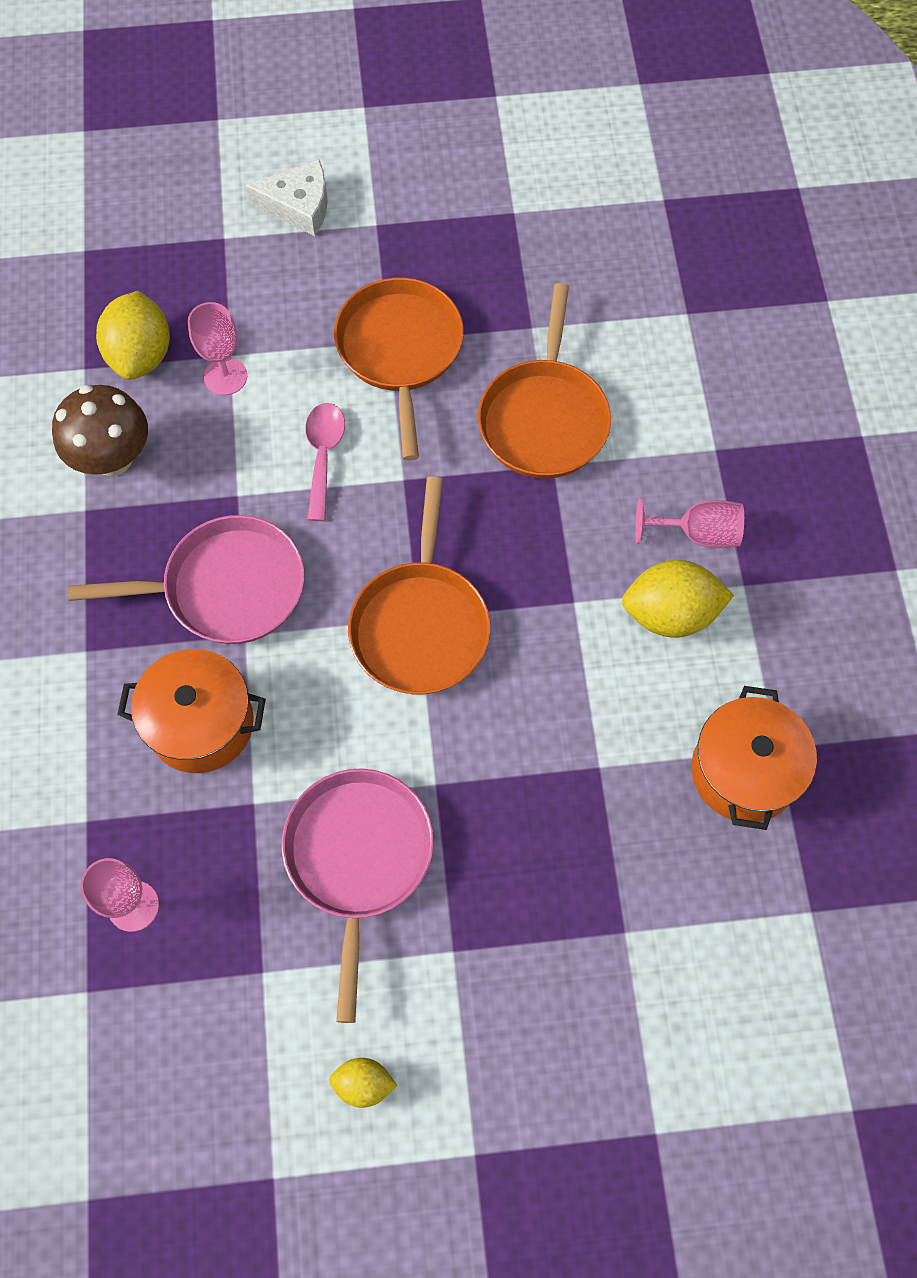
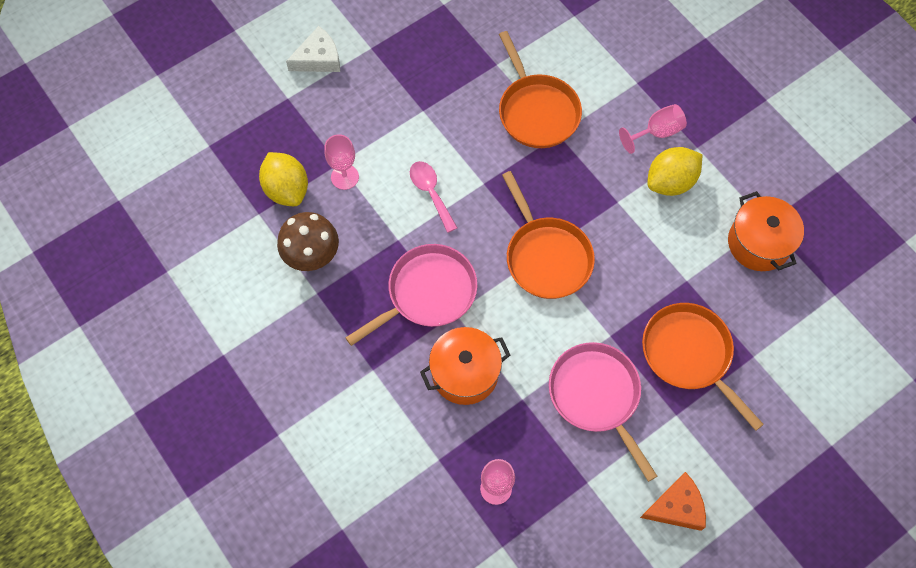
camera: 30 degrees left, 0 degrees up
(363, 1084) = (676, 507): yellow lemon -> orange cheese
(400, 351) = (433, 113): orange pan -> orange pan (689, 355)

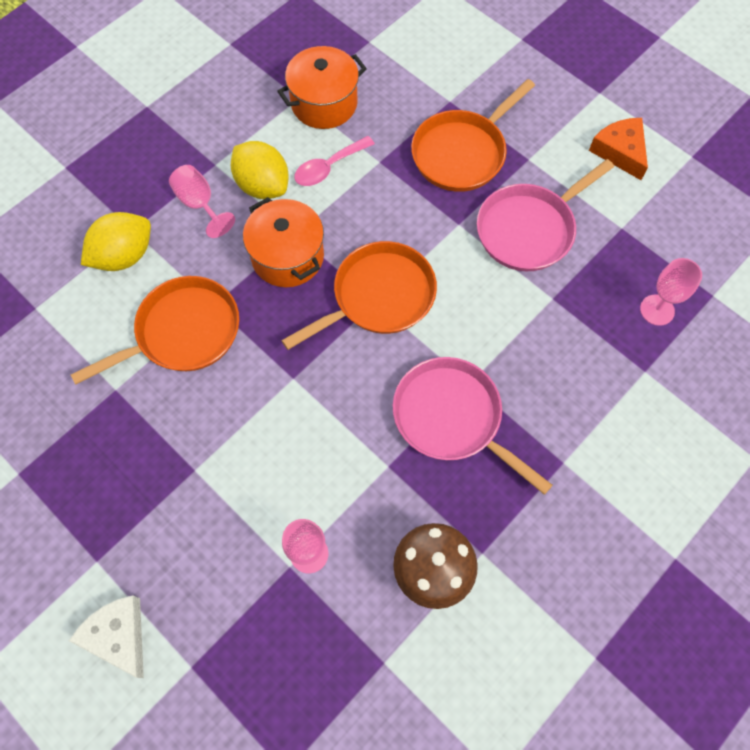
camera: 100 degrees left, 0 degrees up
(287, 189) = (340, 631): yellow lemon -> yellow lemon (124, 256)
(431, 193) = (316, 438): pink spoon -> pink spoon (328, 167)
(465, 373) = (540, 360): orange pot -> orange pot (287, 256)

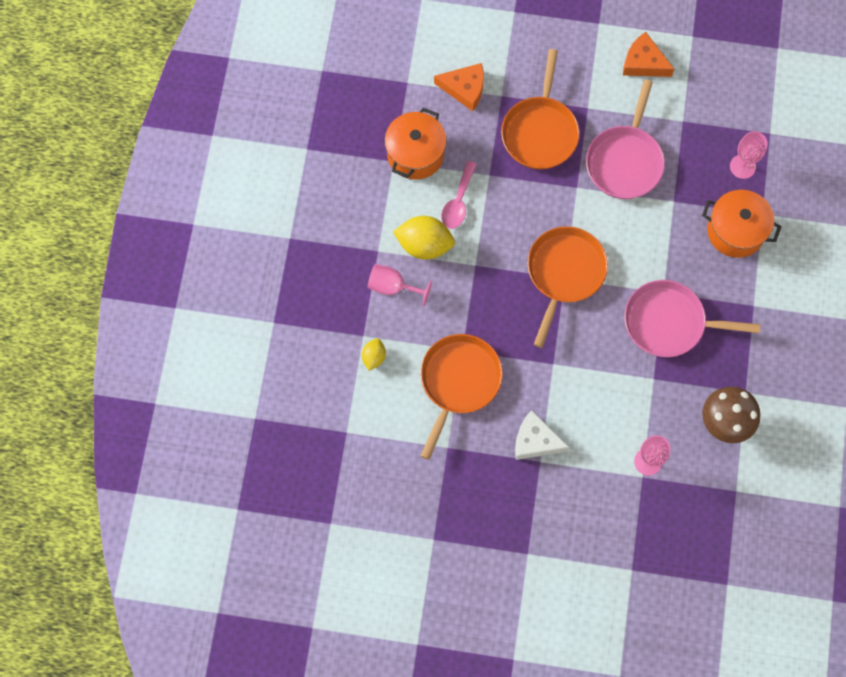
camera: 35 degrees left, 5 degrees up
(118, 636) = (576, 583): white cheese -> white cheese (535, 441)
(124, 256) = (374, 357): yellow lemon -> yellow lemon, size x0.54
(287, 256) = (483, 285): orange pot -> orange pot (735, 231)
(419, 75) = (464, 88): none -> orange cheese

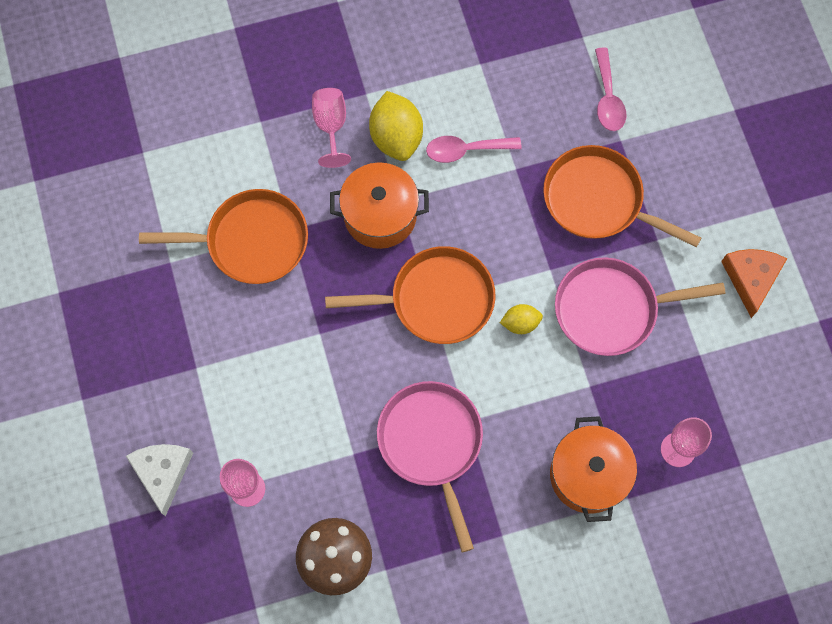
camera: 65 degrees right, 0 degrees up
(374, 357) = (240, 142): yellow lemon -> yellow lemon (520, 323)
(415, 154) = (500, 82): orange pot -> orange pot (380, 215)
(464, 88) = (608, 98): orange cheese -> pink spoon
(535, 441) = (218, 352): white cheese -> white cheese (162, 473)
(540, 131) = (598, 200): orange pan -> orange pan turned 45 degrees clockwise

